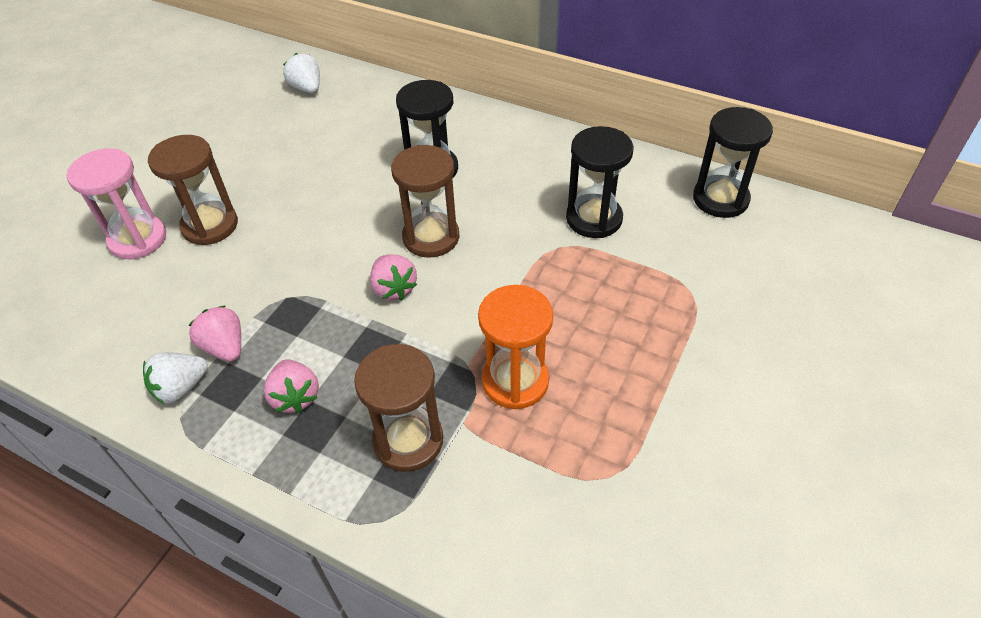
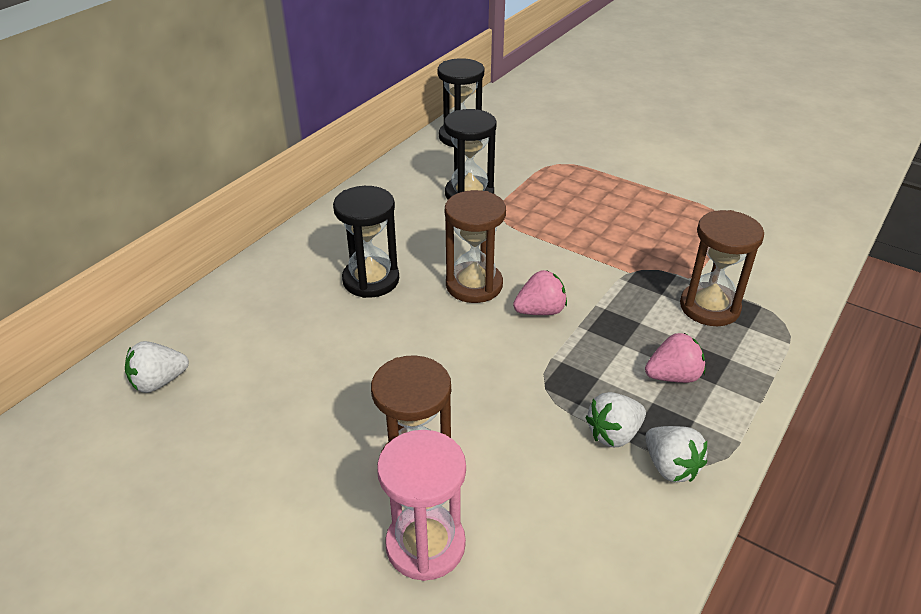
camera: 85 degrees left, 10 degrees down
(225, 347) = (614, 434): pink strawberry -> white strawberry
(515, 381) = (645, 249): orange hourglass -> none

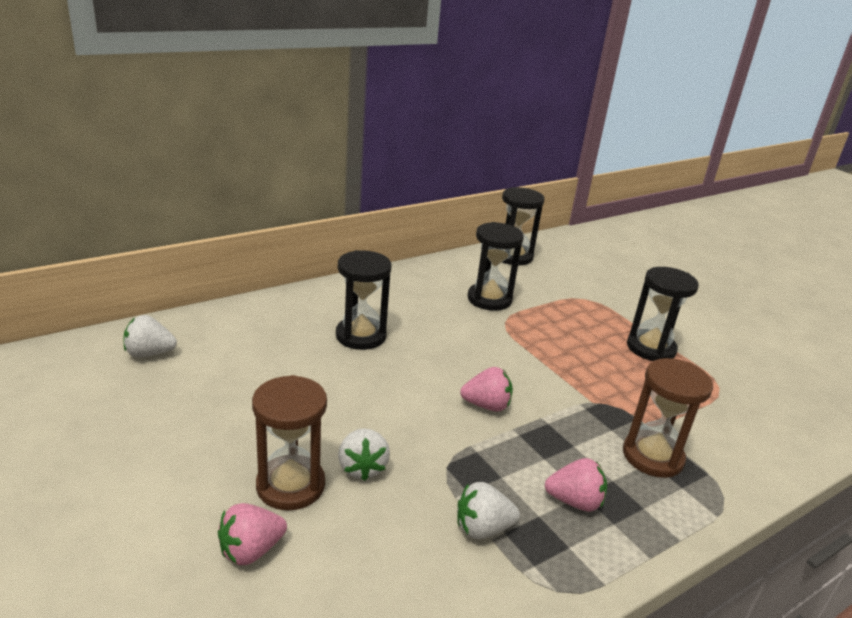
camera: 20 degrees right, 10 degrees down
(425, 545) = (251, 550): pink hourglass -> pink strawberry
(474, 285) = (443, 367): brown hourglass -> none
(646, 197) = (651, 348): none -> black hourglass
(670, 467) = (517, 578): white strawberry -> white strawberry (362, 467)

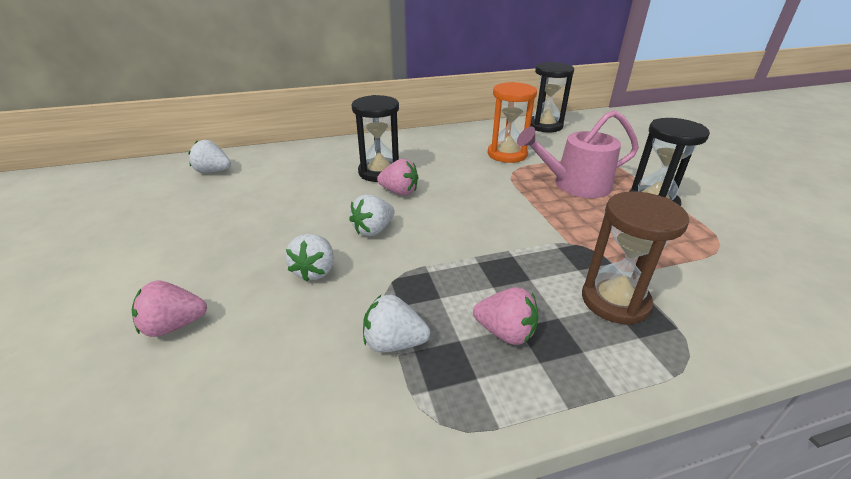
camera: 20 degrees right, 5 degrees up
(290, 485) = (245, 277): brown hourglass -> none
(395, 411) = (373, 230): none -> white strawberry
(486, 405) = (459, 234): pink strawberry -> pink strawberry (399, 192)
(489, 299) = (507, 154): black hourglass -> orange hourglass
(573, 333) = (575, 185): none -> pink watering can

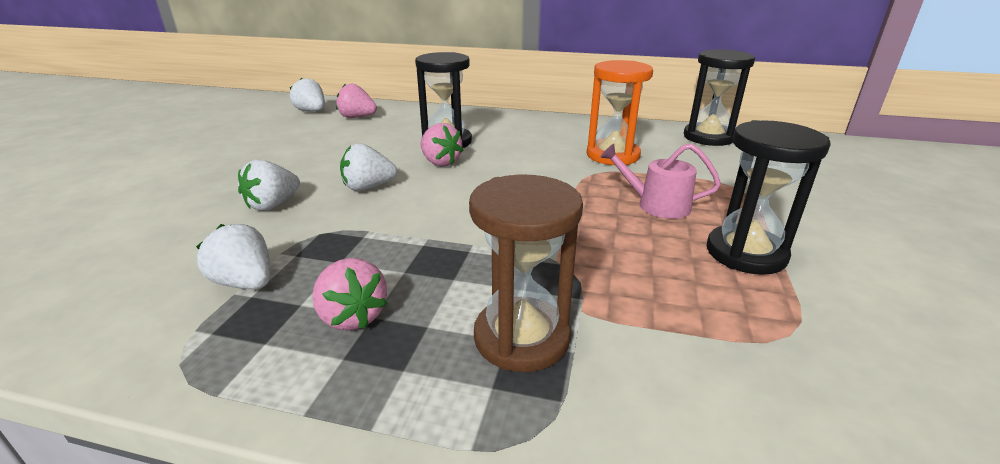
camera: 30 degrees right, 5 degrees down
(174, 325) = (128, 210): pink strawberry -> pink strawberry (357, 117)
(575, 185) = (657, 205): pink watering can -> pink watering can, size x0.63

